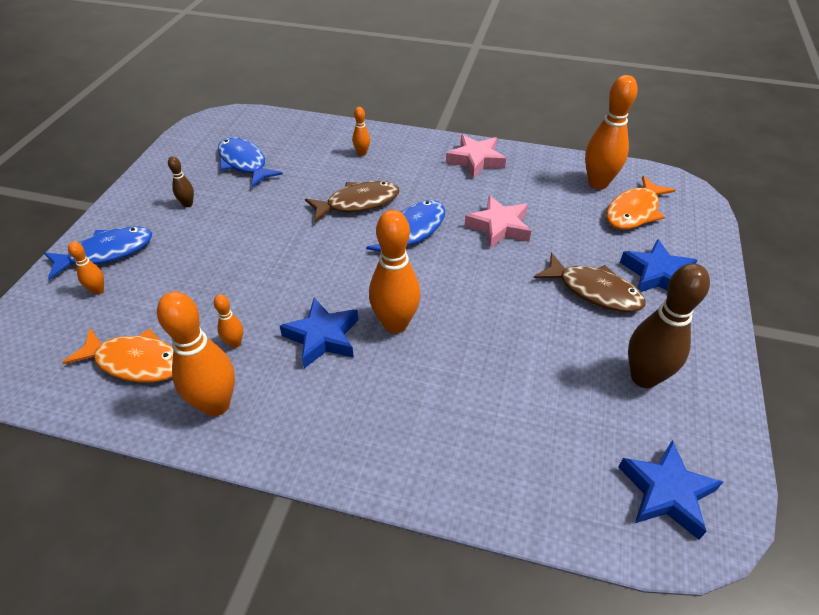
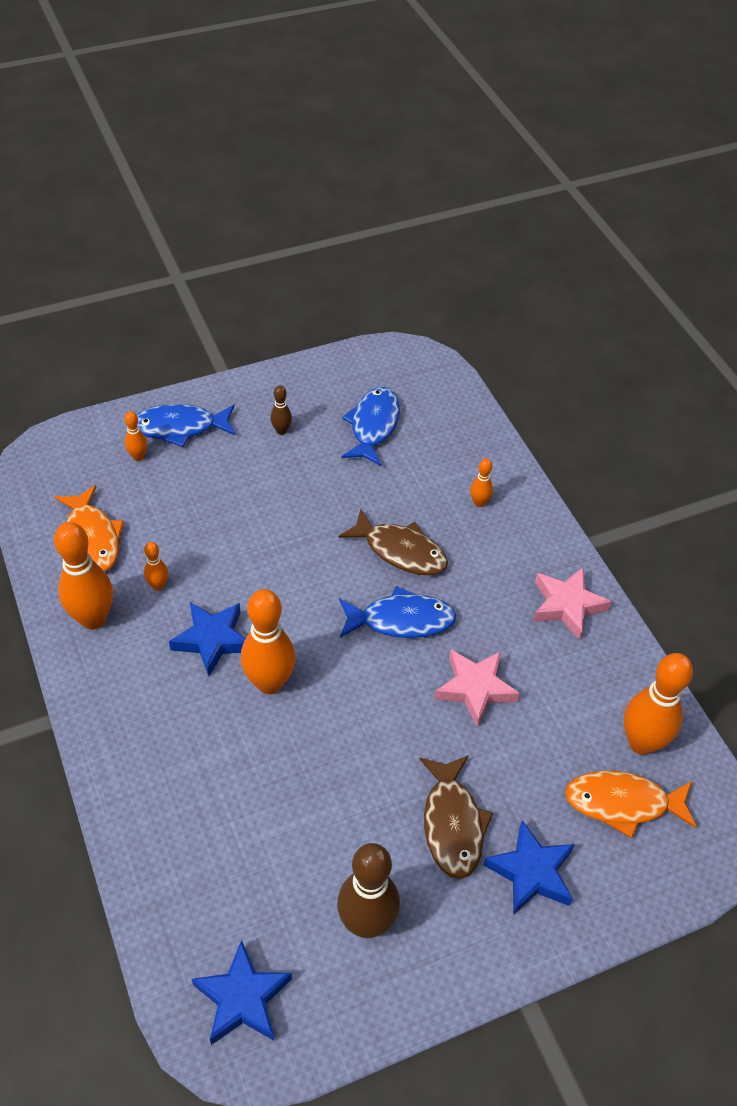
camera: 50 degrees right, 5 degrees up
(106, 253) = (180, 427): blue fish -> blue fish turned 150 degrees clockwise

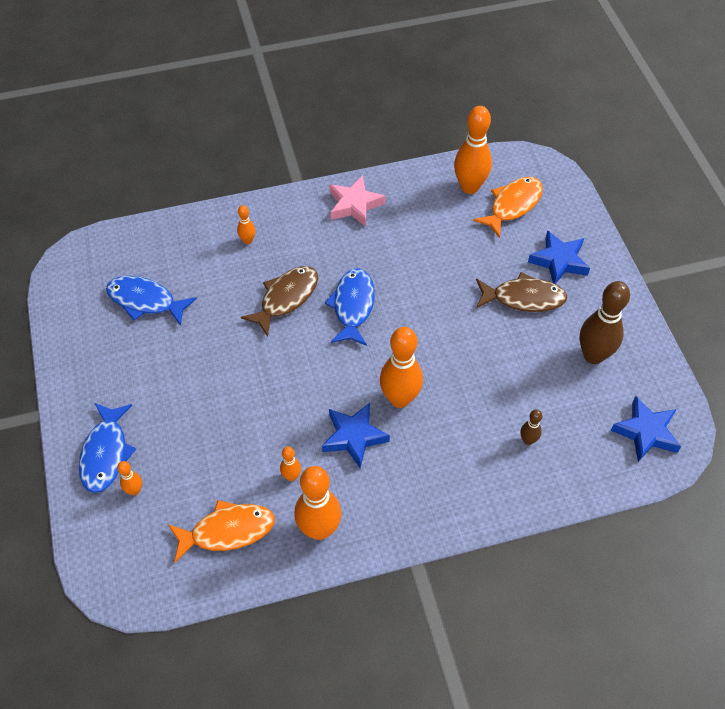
camera: 80 degrees left, 5 degrees up
(281, 431) = (133, 370): brown bowling pin -> brown bowling pin (528, 440)
(475, 688) = (418, 269): pink star -> none
(623, 803) = (512, 205): orange fish -> orange fish turned 150 degrees counterclockwise

